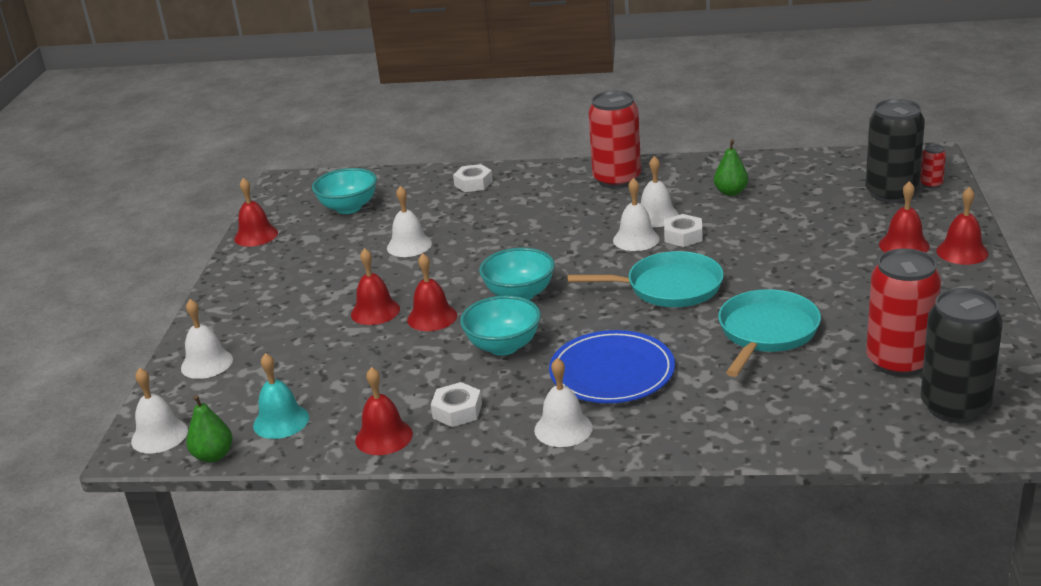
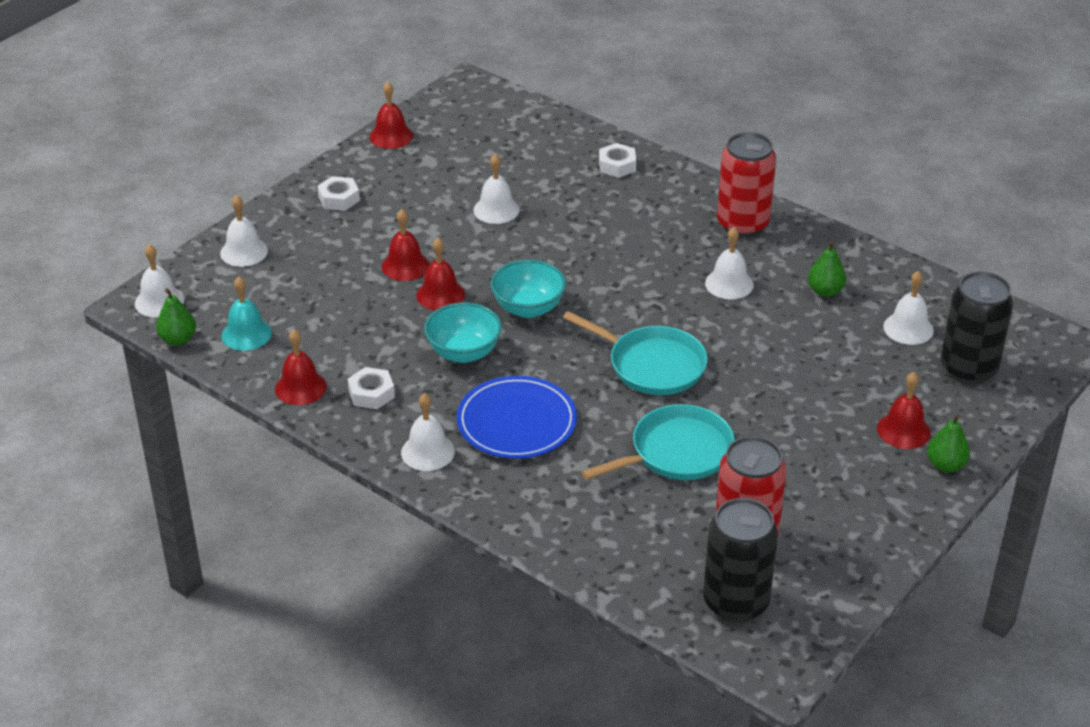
camera: 30 degrees right, 10 degrees up
(348, 208) = (489, 142): turquoise bowl -> none
(636, 239) = (683, 300): white bell -> white bell (908, 328)
(683, 236) = (726, 318): white nut -> white nut (339, 199)
(931, 184) = (1020, 378): red can -> none
(962, 252) = (945, 465): red bell -> green pear

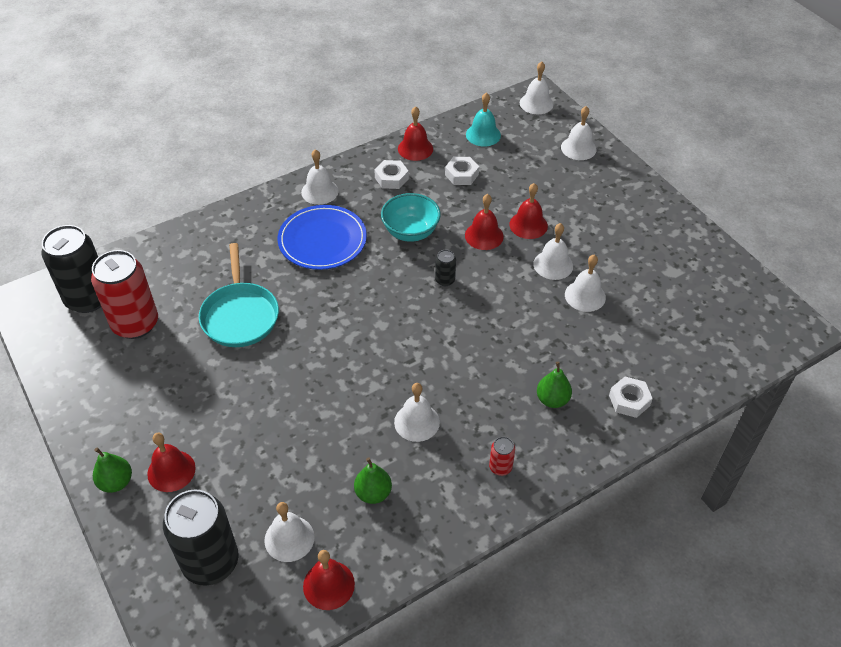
camera: 110 degrees right, 10 degrees up
(178, 339) = (492, 106): green pear -> green pear (552, 399)
(339, 199) = (631, 207): white nut -> white nut (461, 174)
(391, 136) = (718, 256): red bell -> red bell (328, 585)
(461, 237) = (553, 265): none -> white bell
(528, 308) = (445, 280): turquoise bowl -> black can
(652, 365) = (340, 333): turquoise pan -> none
(742, 224) = (500, 467): red can -> red can, size x0.43

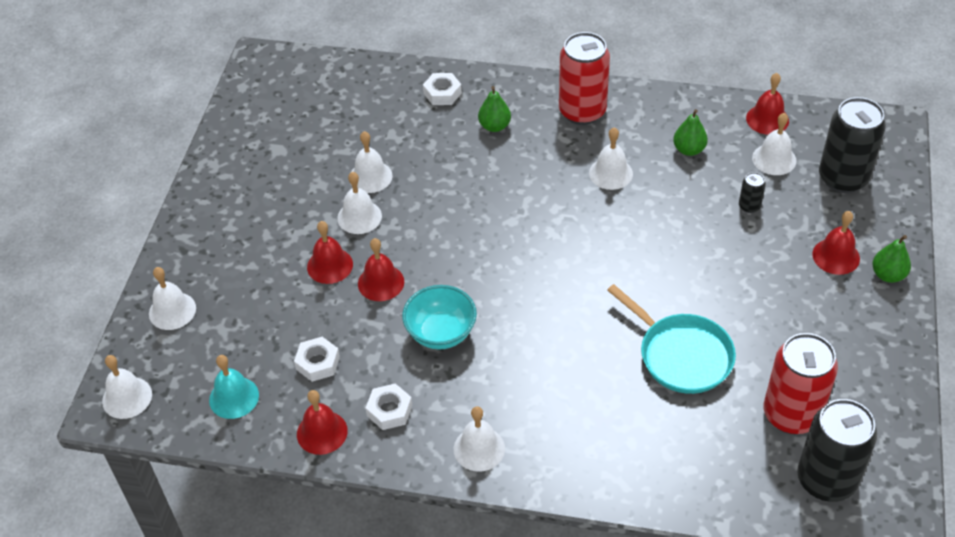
camera: 135 degrees left, 0 degrees up
(240, 315) = (681, 355): turquoise pan -> turquoise pan turned 105 degrees clockwise
(322, 240) = (533, 384): blue plate -> none
(445, 280) = (465, 265): black can -> black can (749, 206)
(500, 467) = (582, 111): red can -> red can, size x2.30

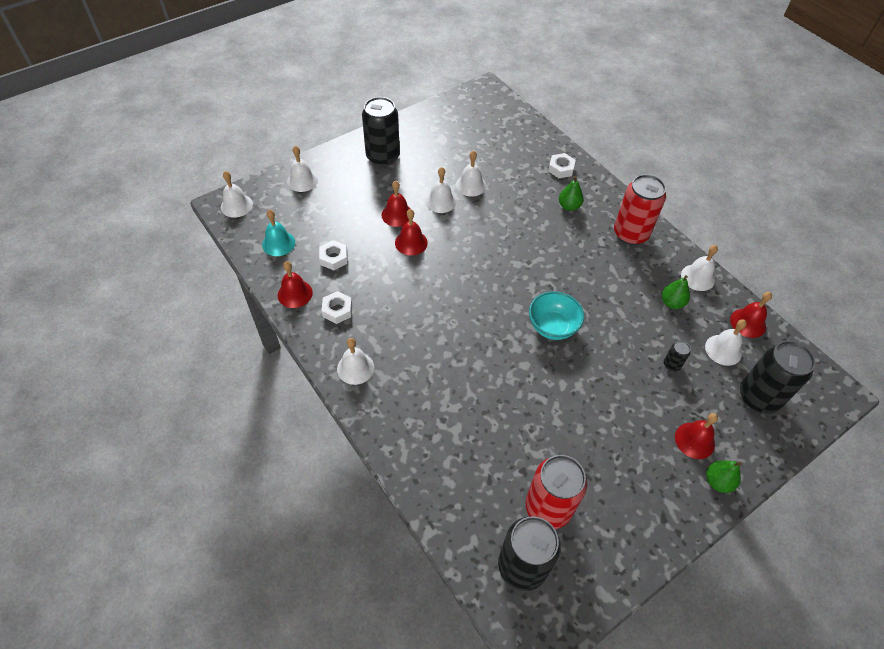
camera: 40 degrees right, 5 degrees up
(234, 216) = (382, 157): none -> black can
(441, 333) = (409, 292): turquoise bowl -> turquoise bowl (552, 327)
(611, 173) = (606, 280): white bell -> white bell (698, 277)
(681, 355) = (523, 415): turquoise pan -> none

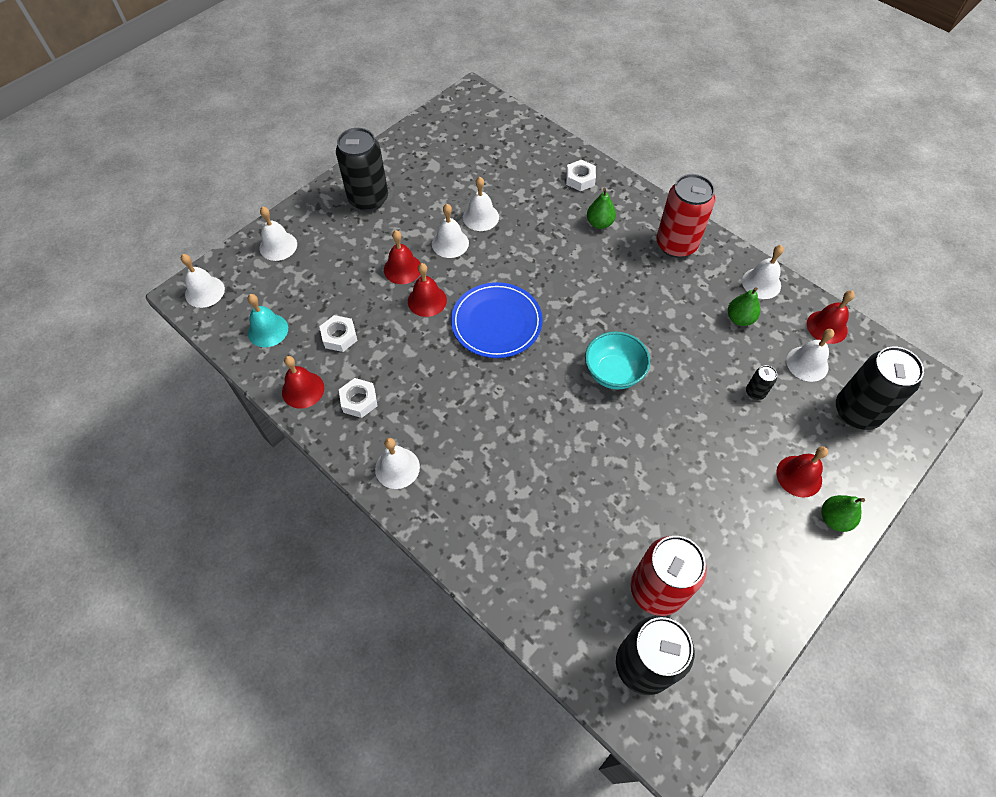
camera: 10 degrees left, 5 degrees up
(464, 269) = (496, 322): none -> blue plate

